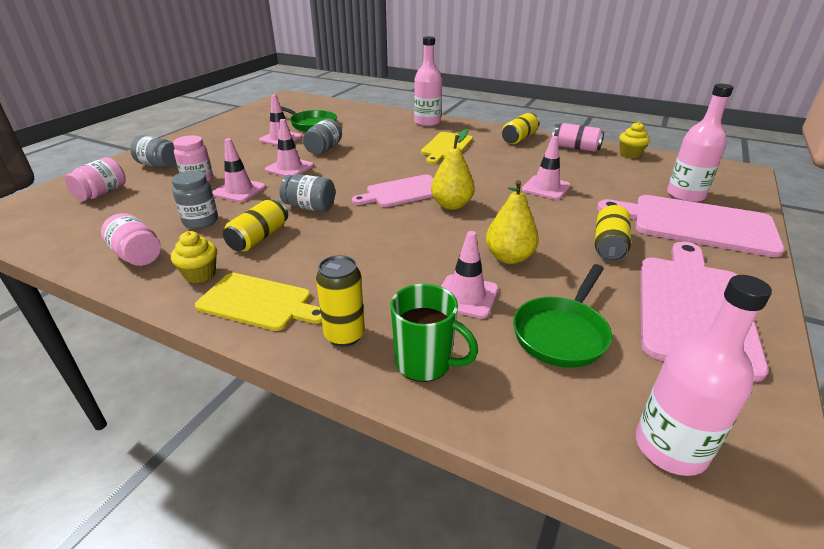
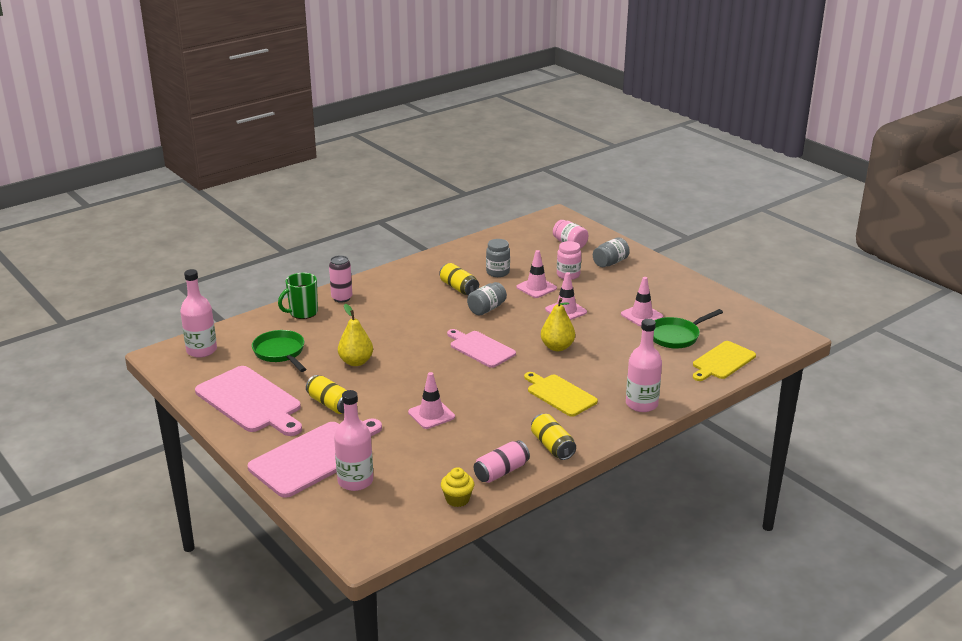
camera: 115 degrees right, 5 degrees down
(137, 255) = (469, 254): pink jar -> none
(200, 274) = (432, 269): yellow cupcake -> none
(259, 302) = (390, 281): yellow cutting board -> yellow cutting board (722, 362)
(324, 149) = (599, 332): grey jar -> none
(344, 335) = (342, 298): yellow can -> pink can
(402, 192) = (480, 348): pink cutting board -> pink cutting board turned 45 degrees counterclockwise
(451, 205) = (441, 362): yellow pear -> yellow pear (557, 347)
(466, 296) = (335, 336): pink traffic cone -> none

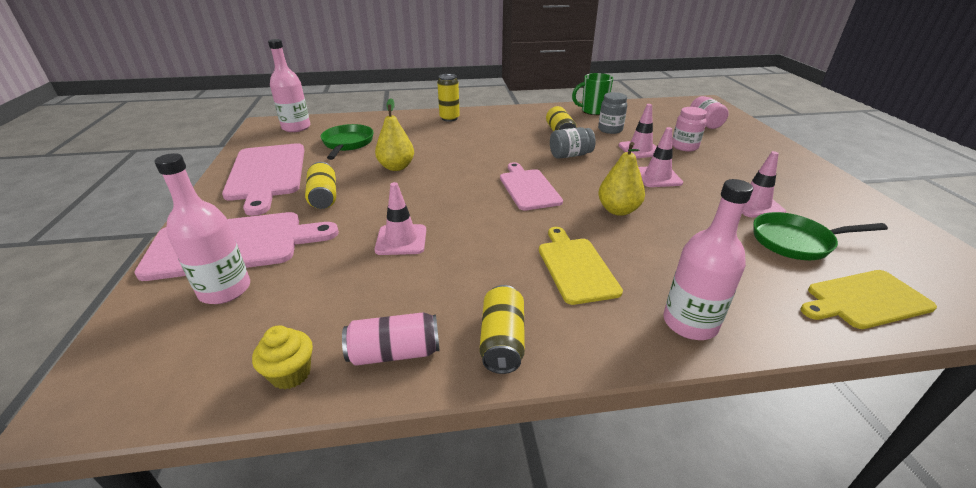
camera: 30 degrees right, 5 degrees up
(302, 313) = (405, 121): green mug -> green mug (593, 111)
(342, 298) = (449, 118): pink can -> yellow can
(610, 263) = (742, 146): grey jar -> none

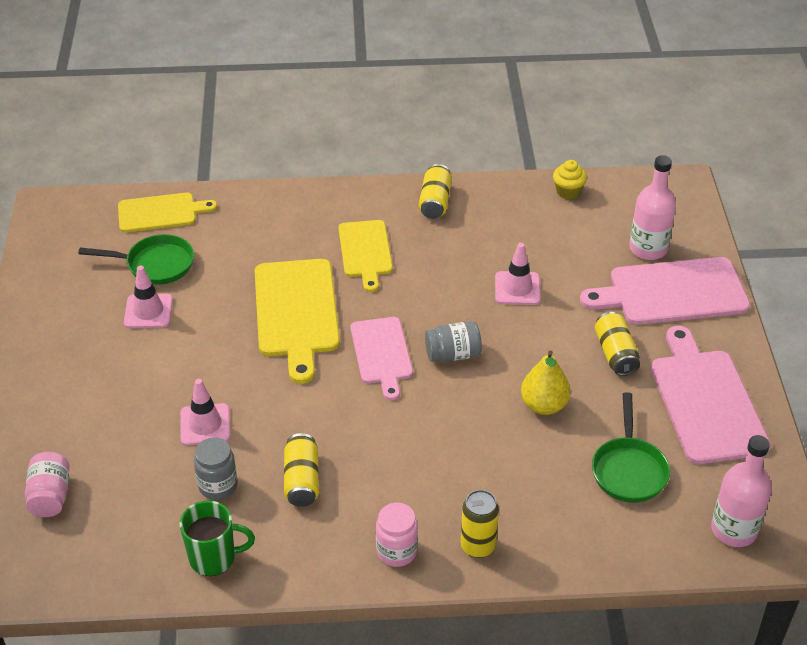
camera: 175 degrees left, 10 degrees up
(394, 352) = (506, 199): pink can -> none
(570, 155) = (308, 417): grey jar -> grey jar (453, 354)
(618, 210) = (296, 313): yellow pear -> yellow cutting board
(657, 177) = (220, 363): pink traffic cone -> none
(684, 147) = (137, 428): pink jar -> pink jar (397, 551)
(690, 323) = (302, 205): pink bottle -> none

